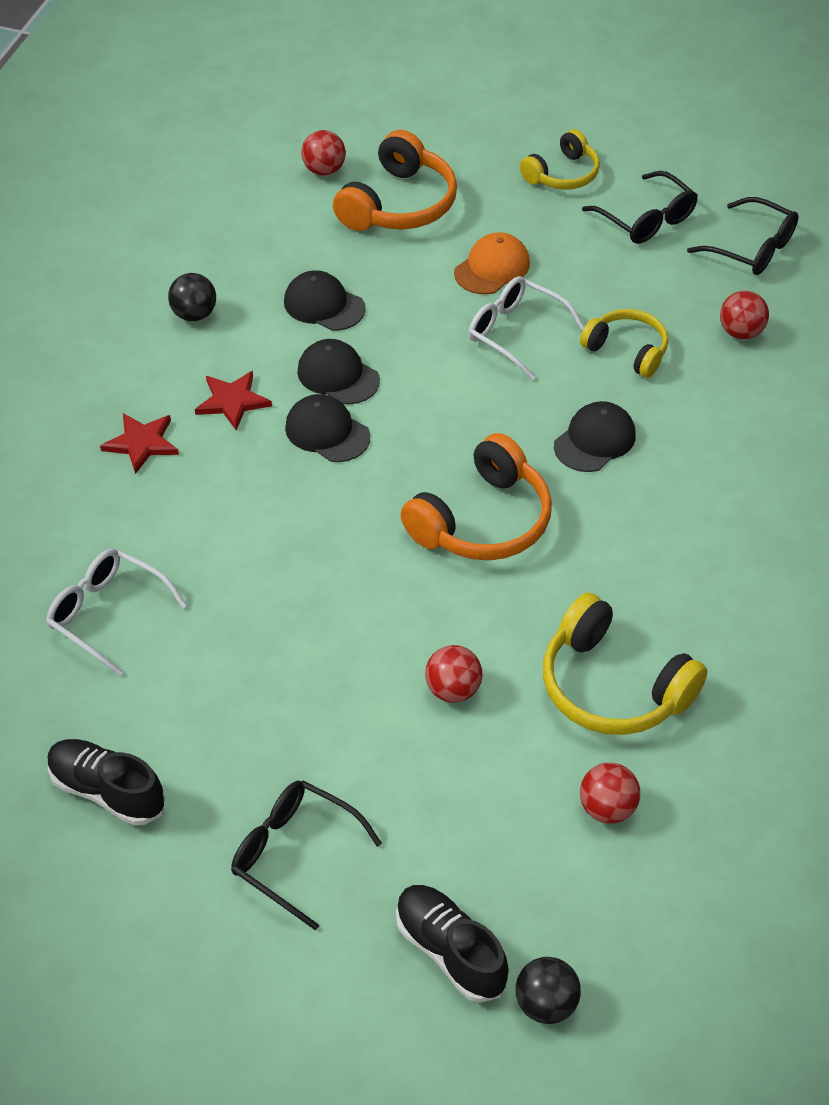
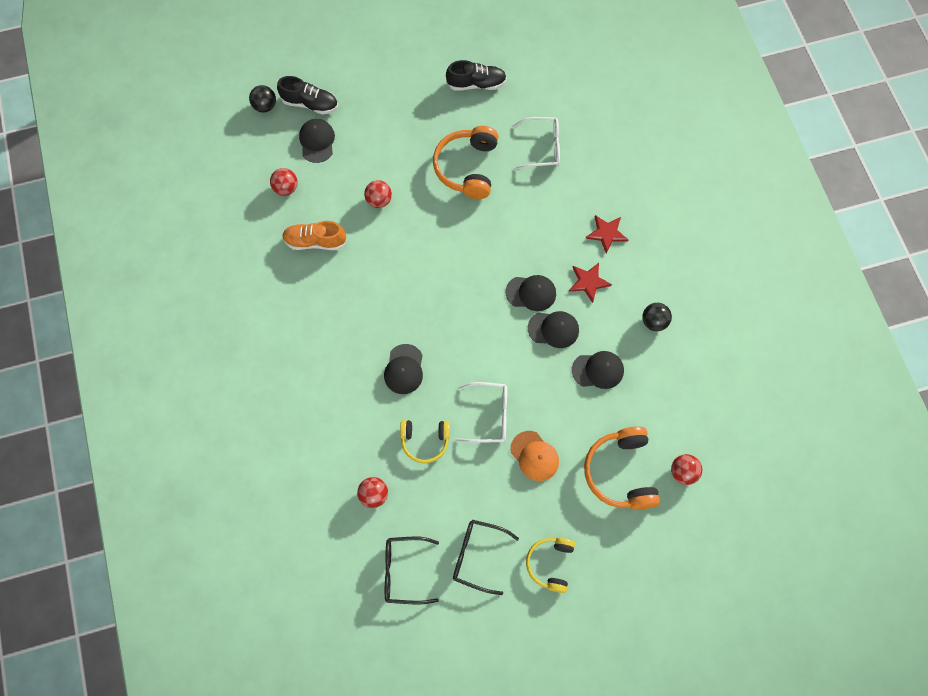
camera: 145 degrees right, 20 degrees up
(294, 854) = (390, 103): black glasses -> none
(483, 521) = (424, 289): orange headphones -> orange headphones (467, 167)
(489, 863) = (317, 141): none -> black cap
(492, 268) = (534, 456): orange cap -> orange cap turned 45 degrees counterclockwise
(612, 687) = (315, 241): yellow headphones -> orange shoe

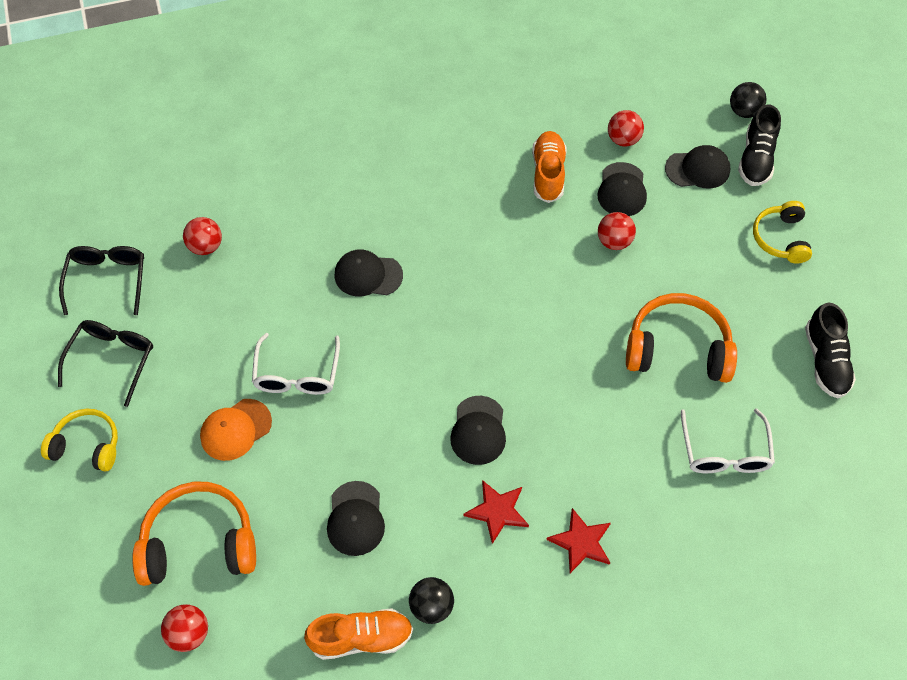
camera: 90 degrees right, 10 degrees down
(425, 441) = (269, 300): yellow headphones -> yellow headphones (780, 238)
(553, 329) = (421, 459): black cap -> black cap (622, 190)
(677, 363) = (361, 638): none -> orange shoe

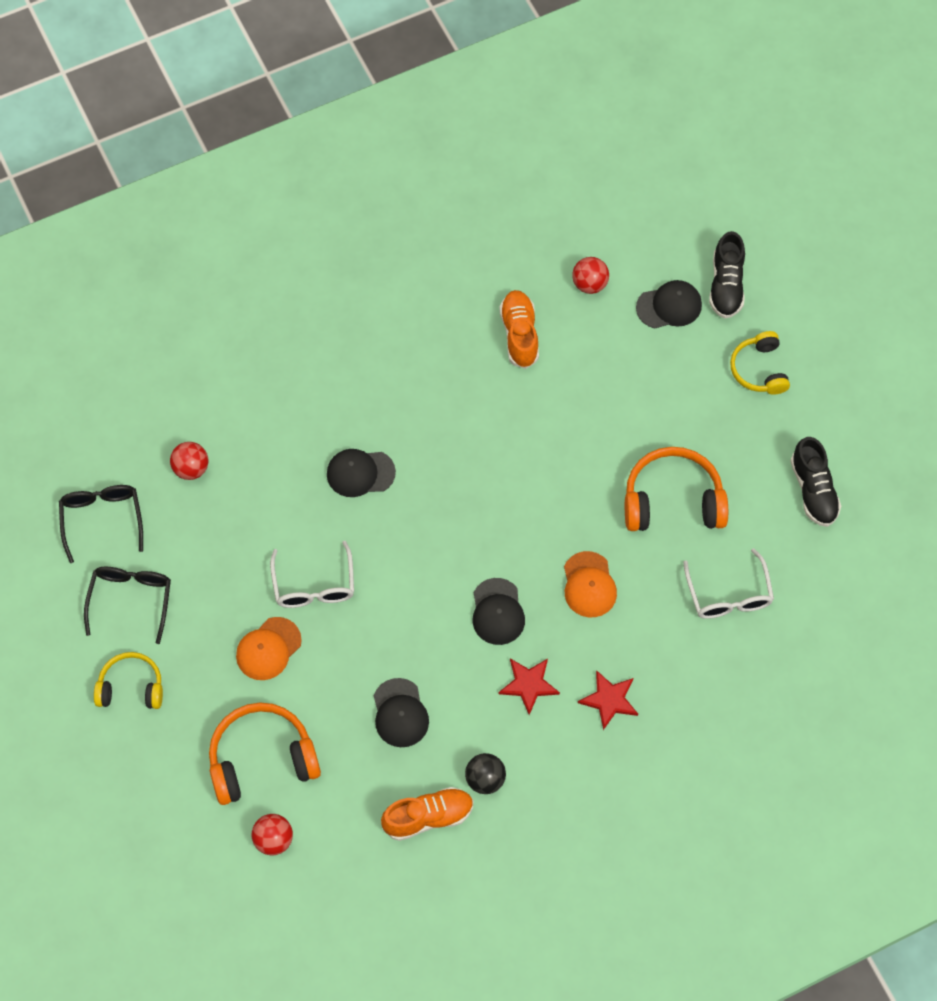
camera: 10 degrees left, 5 degrees up
(578, 418) = (589, 585): none -> orange cap
(614, 241) = (596, 399): red ball -> none
(622, 190) = (596, 341): black cap -> none
(744, 111) = (708, 233): black ball -> none

